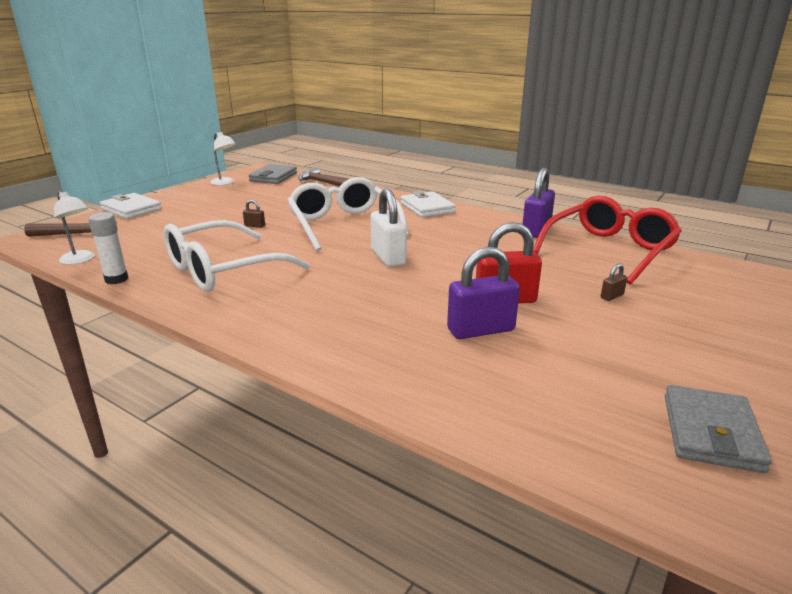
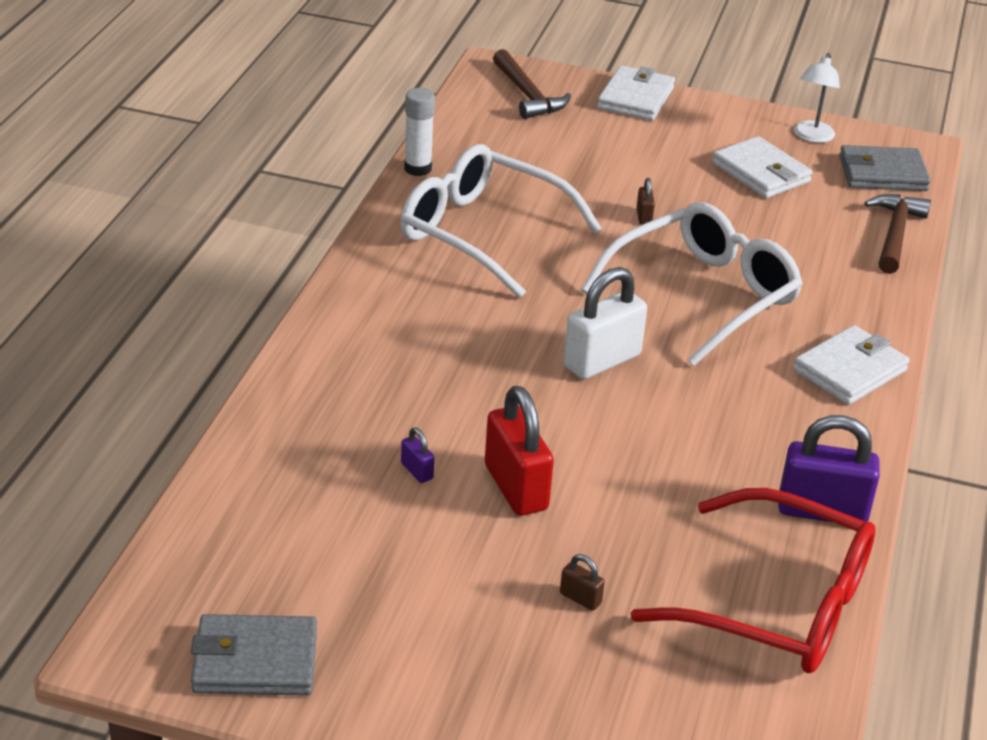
camera: 70 degrees right, 10 degrees up
(80, 260) = (454, 125): white lamp -> none
(244, 196) = (761, 172): none -> white wallet
(481, 330) = (417, 471): purple padlock -> purple padlock, size x0.44

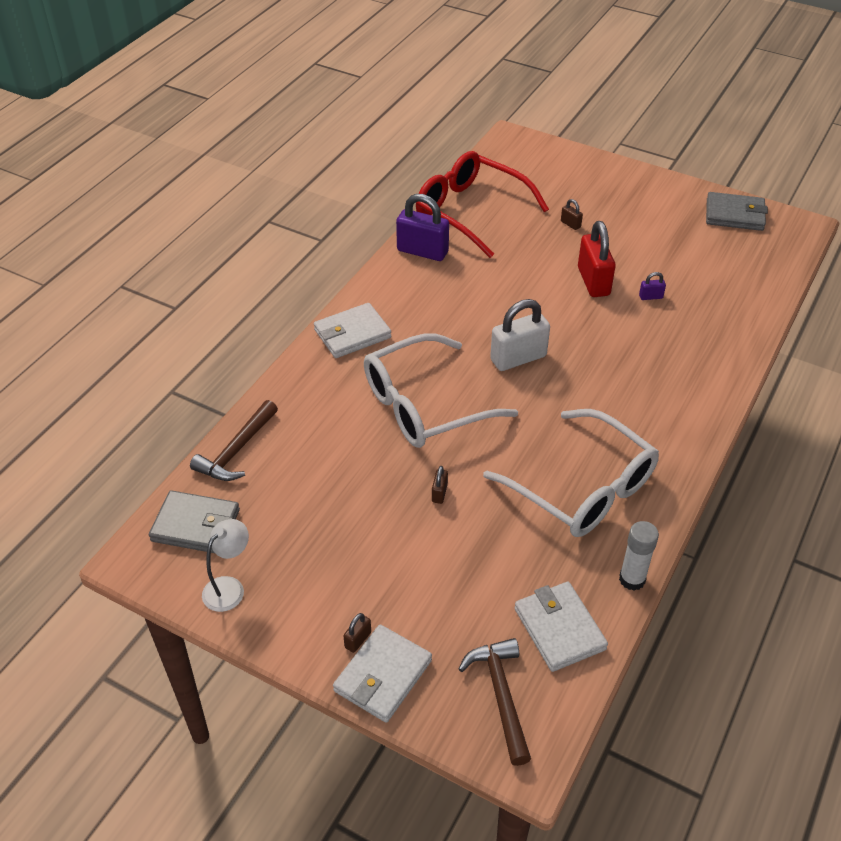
camera: 165 degrees left, 10 degrees up
(417, 471) = (650, 297): purple padlock -> purple padlock turned 75 degrees counterclockwise
(670, 115) = (358, 640): none -> brown padlock
(761, 172) = (308, 539): white wallet -> white wallet (559, 629)

